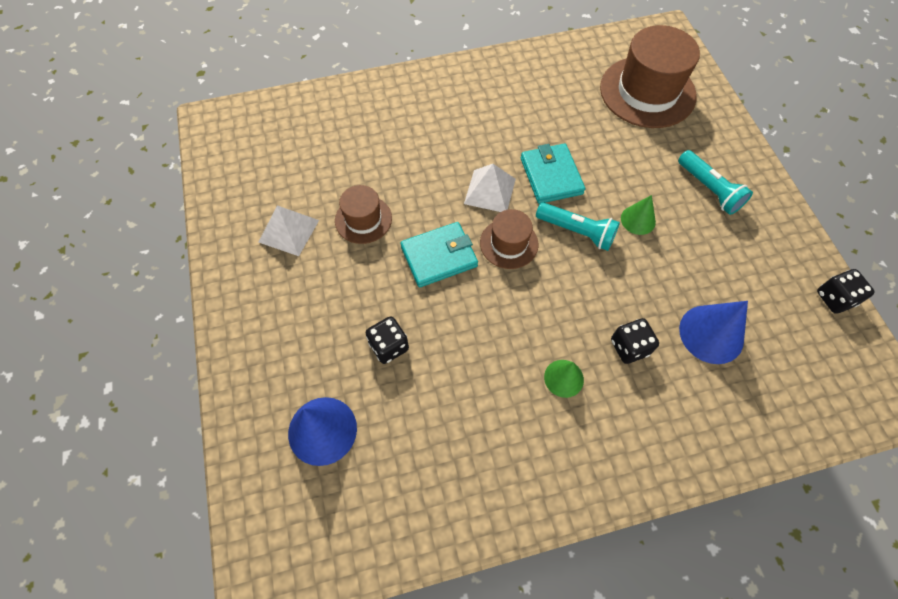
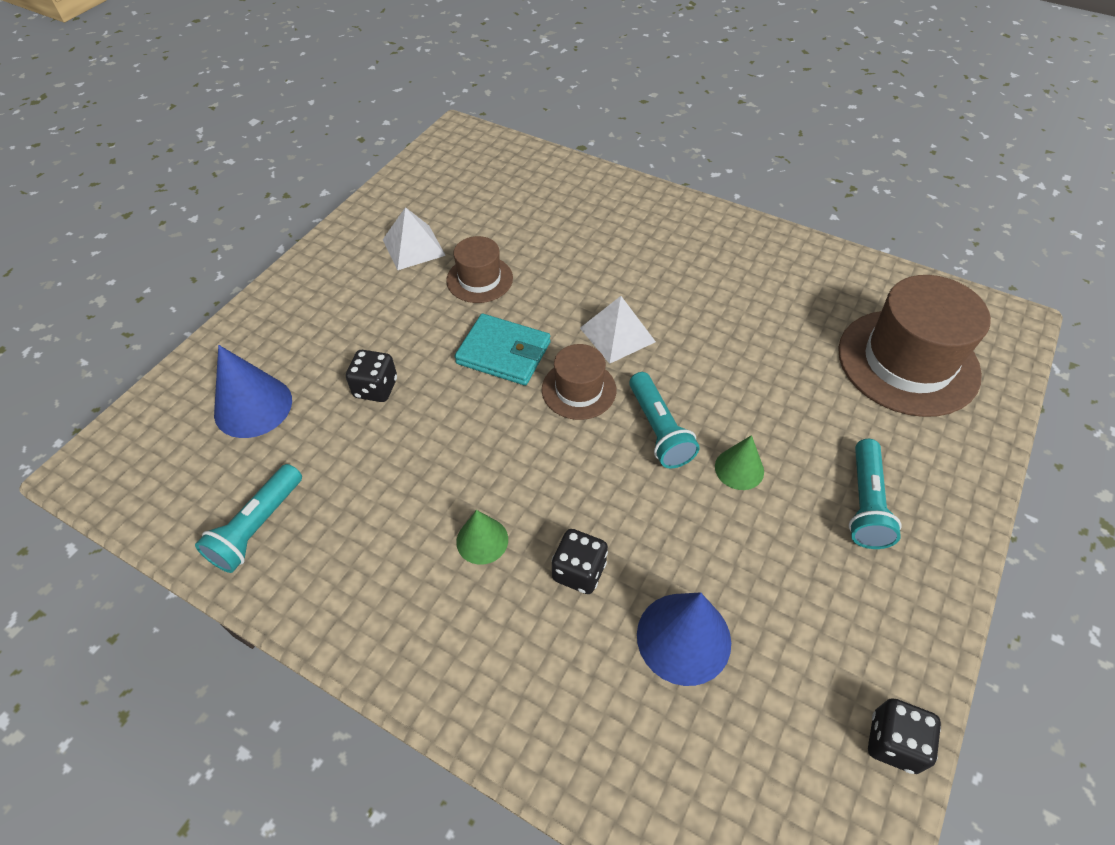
camera: 45 degrees right, 10 degrees down
(429, 497) = (257, 527): none -> turquoise flashlight
(551, 176) = (695, 364): turquoise wallet -> none

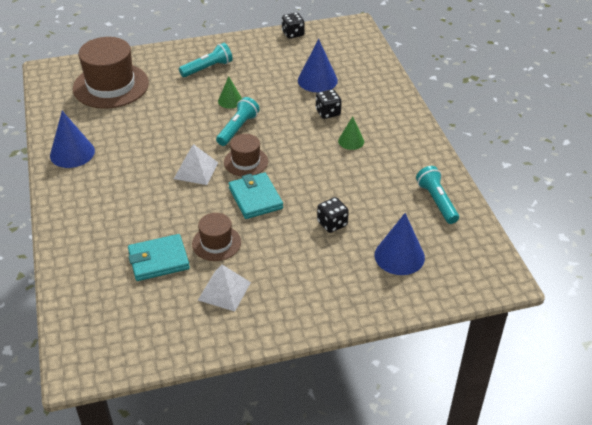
camera: 135 degrees left, 10 degrees down
(257, 527) = (436, 201): turquoise flashlight -> turquoise flashlight turned 90 degrees counterclockwise
(512, 229) = (158, 260): none -> turquoise wallet
(770, 255) = (72, 153): none -> blue cone

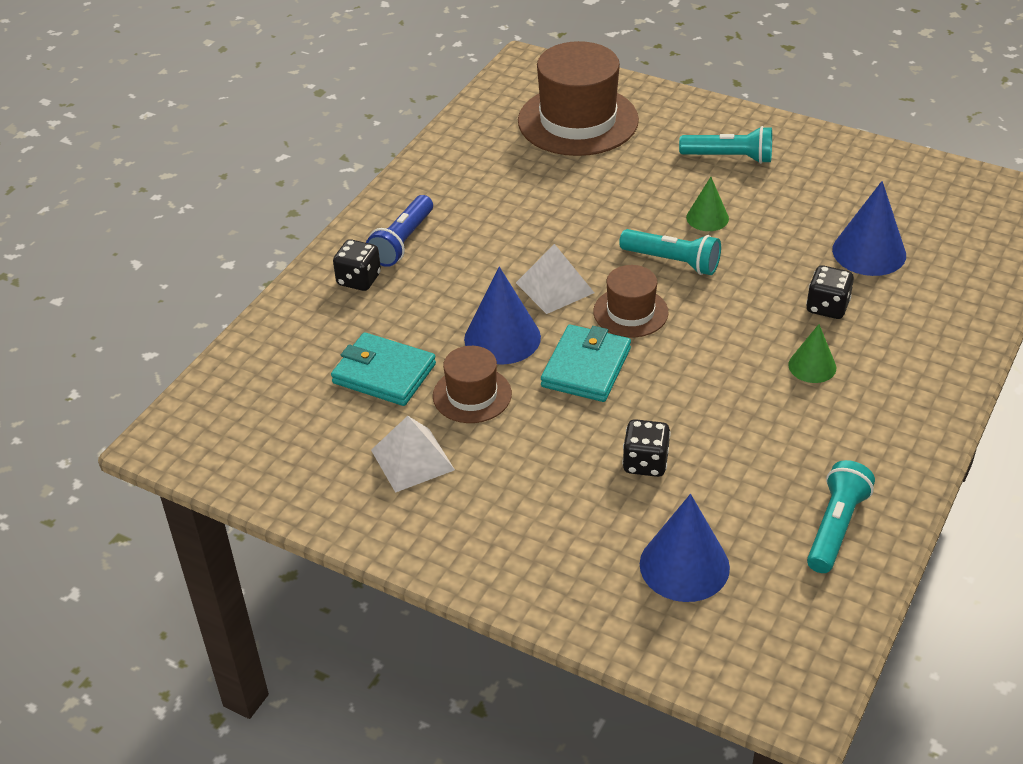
camera: 45 degrees right, 0 degrees up
(72, 153) = (438, 185): blue cone -> blue cone (502, 338)
(87, 191) = (402, 242): none -> blue flashlight
(238, 128) = (672, 262): turquoise flashlight -> turquoise flashlight turned 45 degrees clockwise
(293, 34) = (914, 165): black dice -> black dice (359, 279)

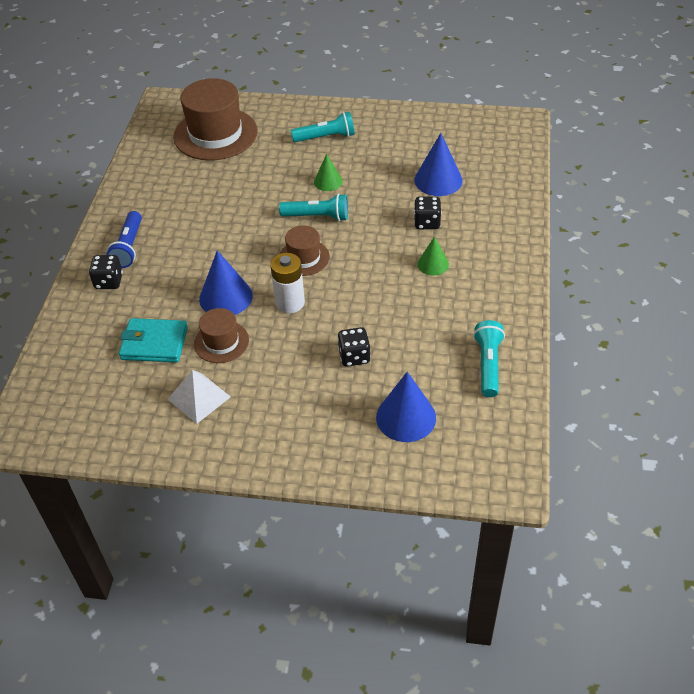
camera: 20 degrees left, 5 degrees up
(554, 287) = (247, 253): white pyramid -> none
(586, 367) = (290, 303): turquoise wallet -> white battery

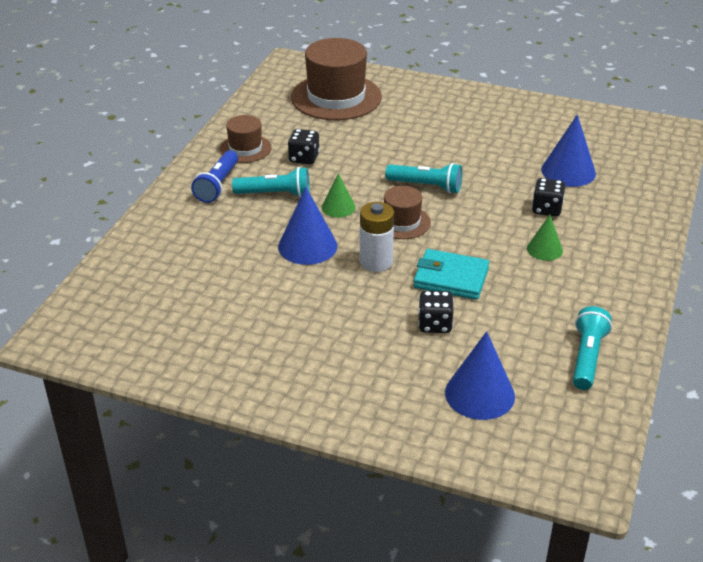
camera: 10 degrees right, 10 degrees down
(109, 282) = (188, 213): black dice -> black dice (304, 158)
(154, 343) = (219, 277): turquoise wallet -> turquoise wallet (451, 278)
(199, 398) = (253, 336): white pyramid -> none
(221, 342) = (291, 287): brown hat -> brown hat (245, 148)
(326, 137) = (453, 115): turquoise flashlight -> turquoise flashlight (275, 194)
(328, 181) = (445, 156): green cone -> green cone (338, 207)

